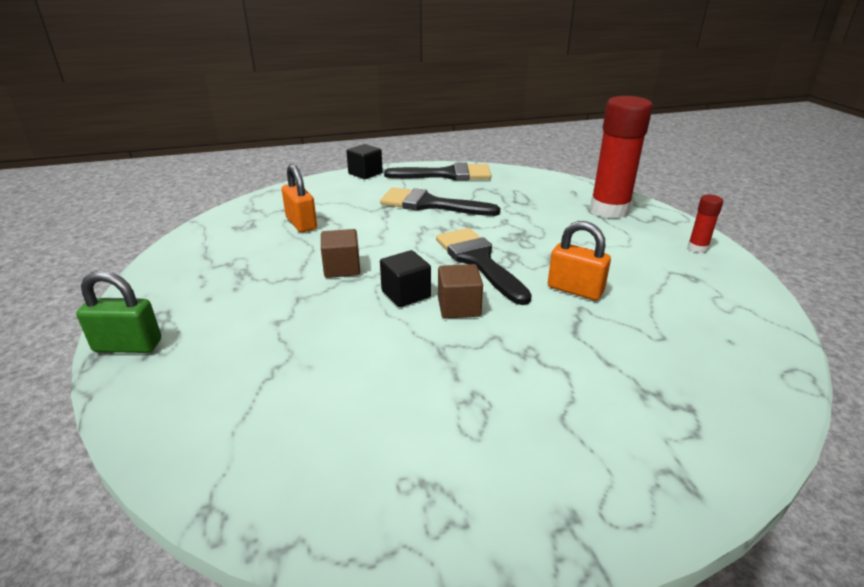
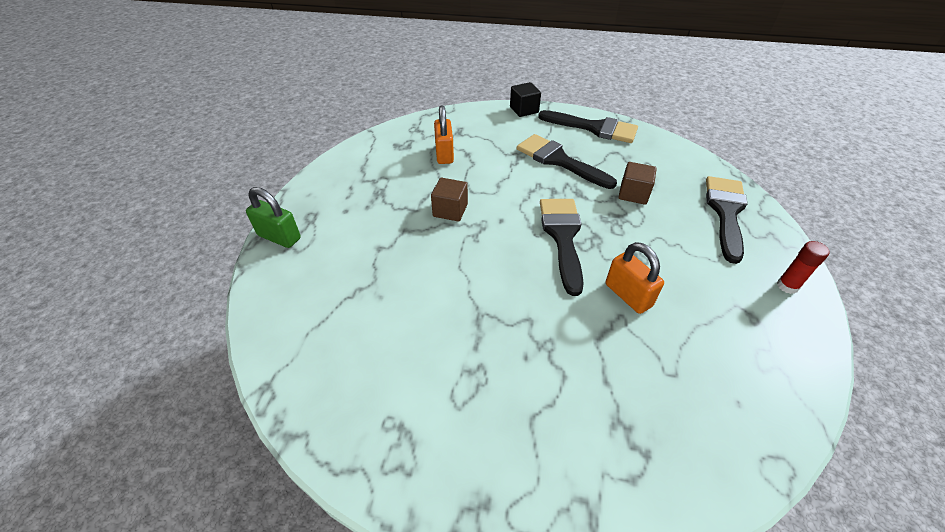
camera: 25 degrees right, 15 degrees up
(406, 294) = (484, 252): black cube -> none
(459, 307) = (517, 280): brown cube -> brown cube (633, 194)
(609, 210) = (726, 212): red glue stick -> black brush

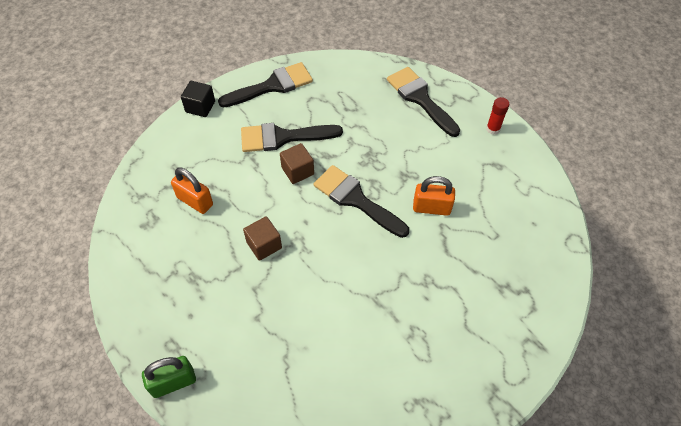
camera: 50 degrees left, 10 degrees up
(633, 194) = (358, 128): brown cube -> brown cube (297, 171)

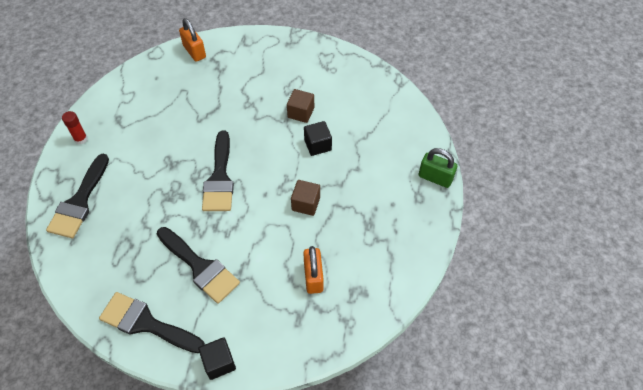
camera: 130 degrees left, 0 degrees up
(297, 171) = (225, 231): brown cube -> brown cube (301, 113)
(317, 304) = (317, 145): none -> black cube
(431, 208) = (189, 133): orange padlock -> orange padlock (194, 51)

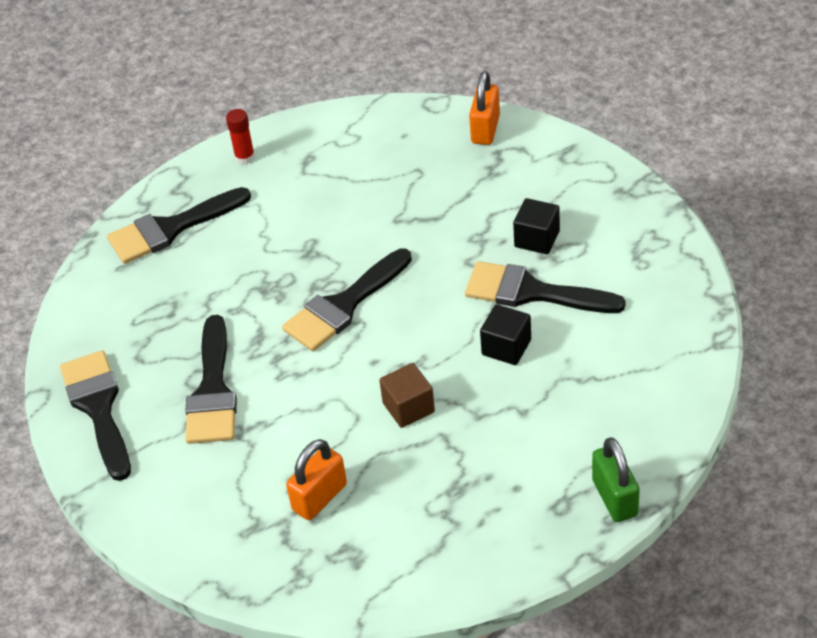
camera: 50 degrees right, 10 degrees down
(219, 362) = (122, 506): black cube -> black cube (537, 239)
(301, 113) = (532, 292): brown cube -> black brush

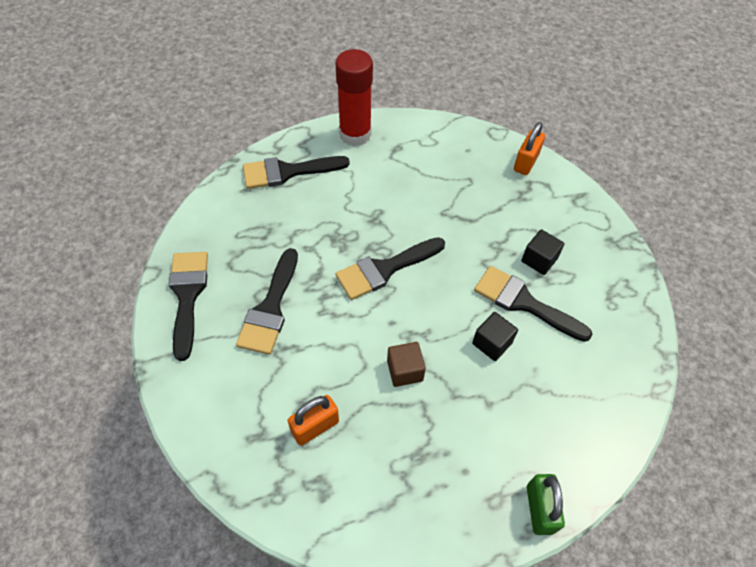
camera: 10 degrees right, 10 degrees up
(245, 157) = (355, 134): red glue stick -> red glue stick, size x2.26

